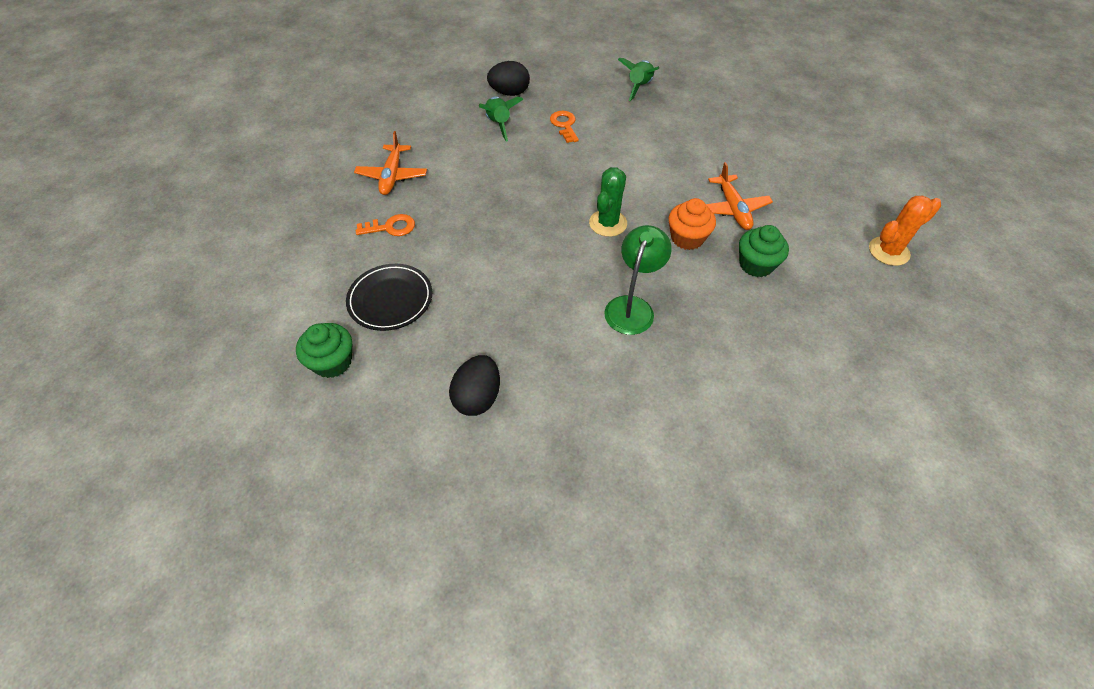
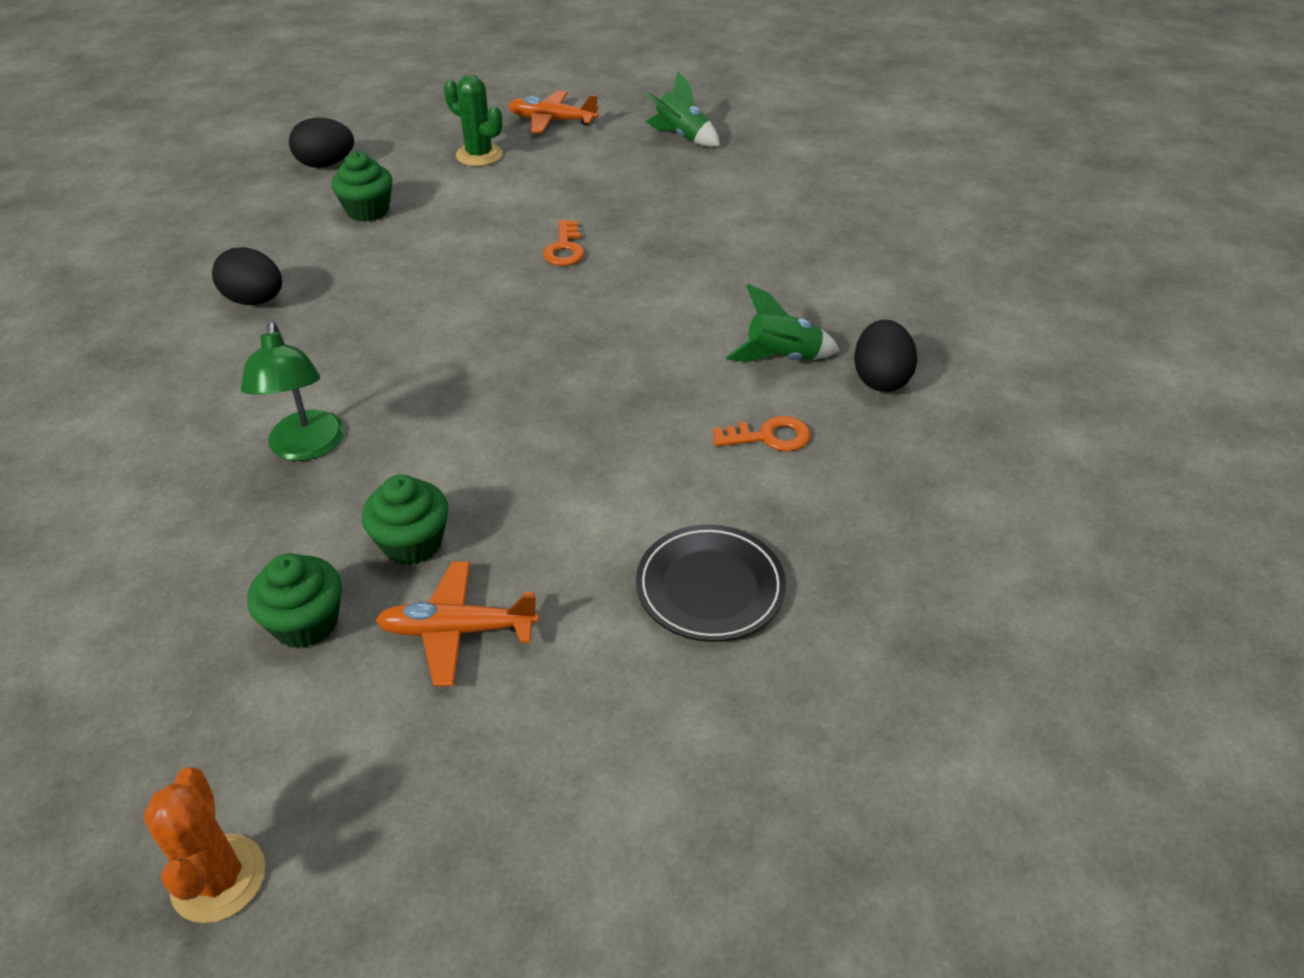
camera: 100 degrees right, 10 degrees down
(239, 424) = (326, 164): none -> black egg
(390, 299) = (437, 246): black plate -> black plate (710, 587)
(392, 176) = (672, 251): orange plane -> orange plane (551, 121)
(608, 223) = (489, 451): green cactus -> green cactus (479, 155)
(632, 307) = (306, 448): green lamp -> green lamp turned 45 degrees clockwise
(639, 87) = (896, 572): green rocket -> green rocket (681, 137)
(687, 238) = (412, 543): orange cupcake -> green cupcake

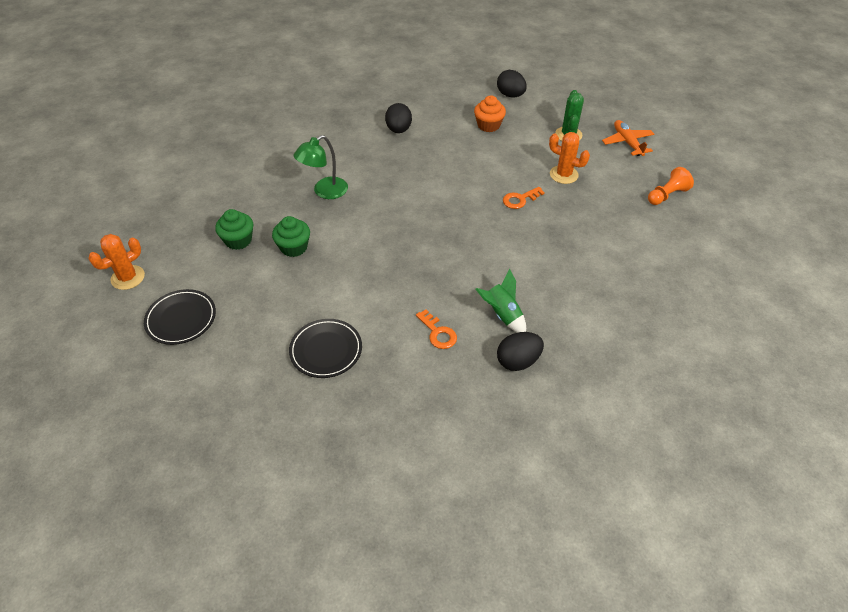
camera: 60 degrees right, 5 degrees up
(368, 210) = (488, 125): green cupcake -> orange cupcake
(450, 801) = (181, 319): none -> black plate
(457, 630) = (257, 282): orange plane -> none
(556, 193) = (563, 175): none -> orange cactus
(681, 137) = (667, 195): green rocket -> orange pawn

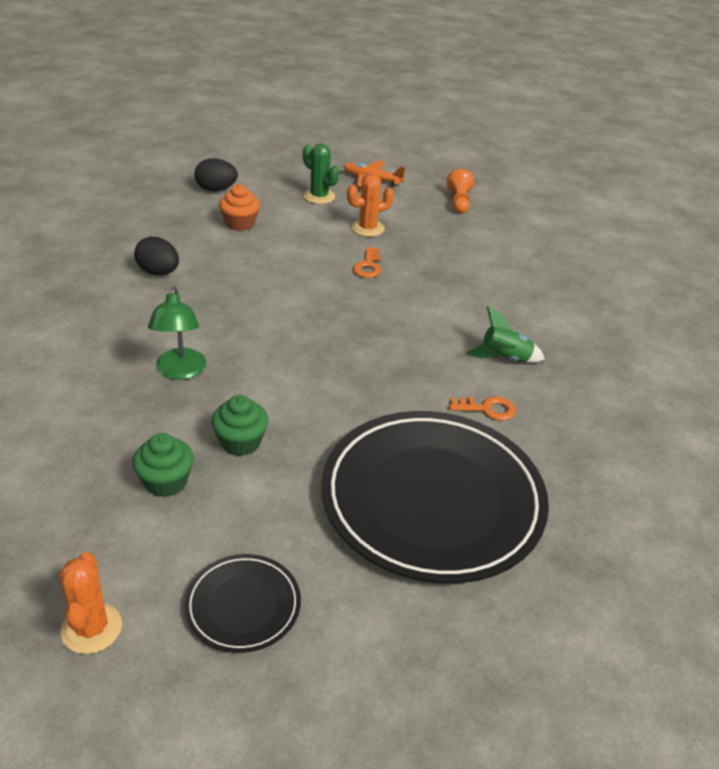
camera: 55 degrees left, 10 degrees down
(326, 350) = (432, 499): black plate -> black plate, size x2.24
(518, 361) = (570, 382): black egg -> none

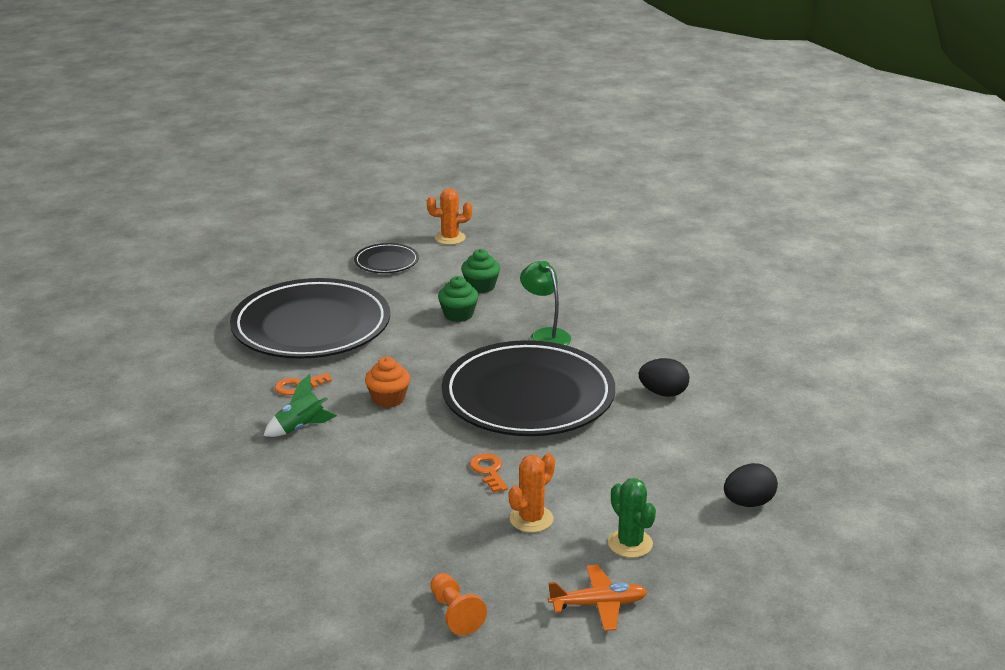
camera: 155 degrees right, 10 degrees down
(91, 628) = (450, 238): orange cactus -> orange cactus turned 60 degrees counterclockwise
(240, 223) = (665, 469): orange cupcake -> orange cupcake (388, 399)
(273, 312) = (528, 396): none -> black plate
(319, 196) = (630, 543): green cactus -> green cactus turned 45 degrees clockwise

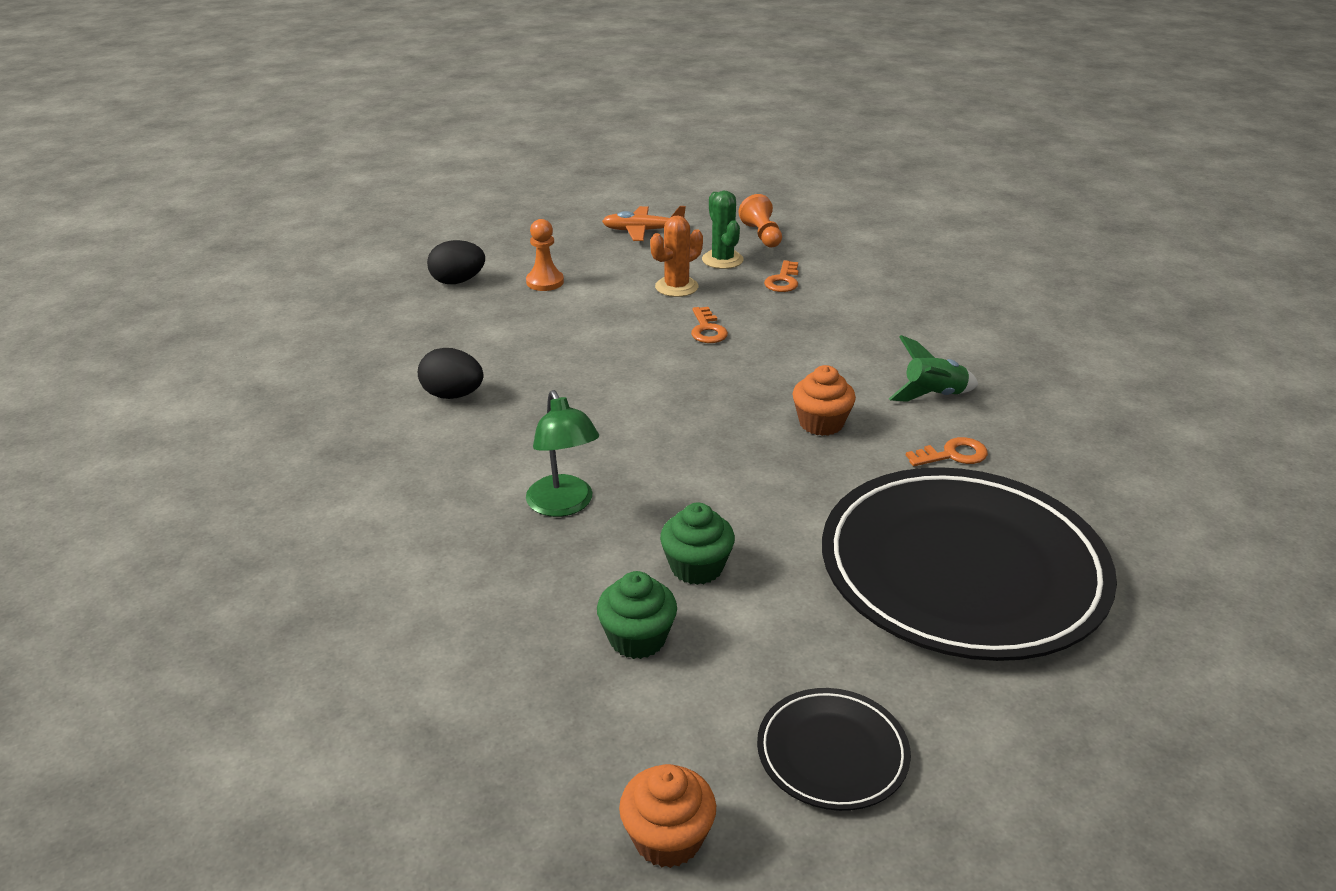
camera: 170 degrees left, 5 degrees up
(425, 540) = (783, 281): none -> orange key
(450, 238) = (667, 838): orange cactus -> orange cupcake
(528, 396) = (631, 408): black plate -> none
(630, 543) = (592, 263): green cactus -> green cactus (722, 260)
(663, 511) = (545, 282): none -> orange pawn

